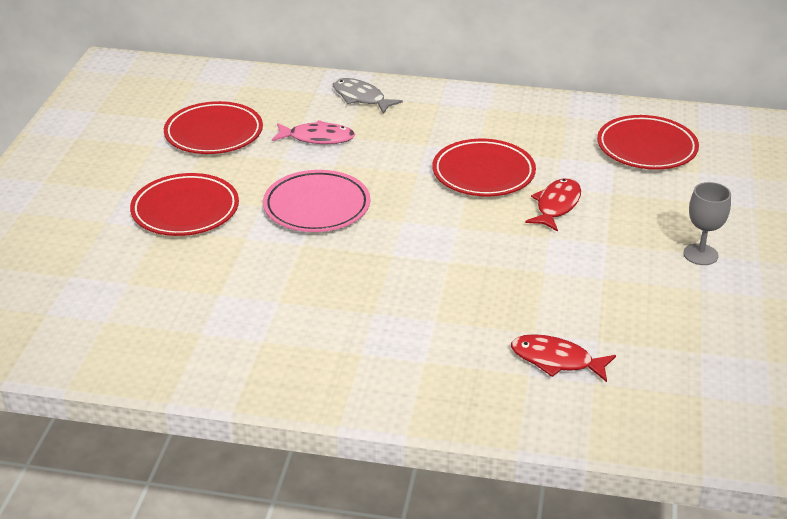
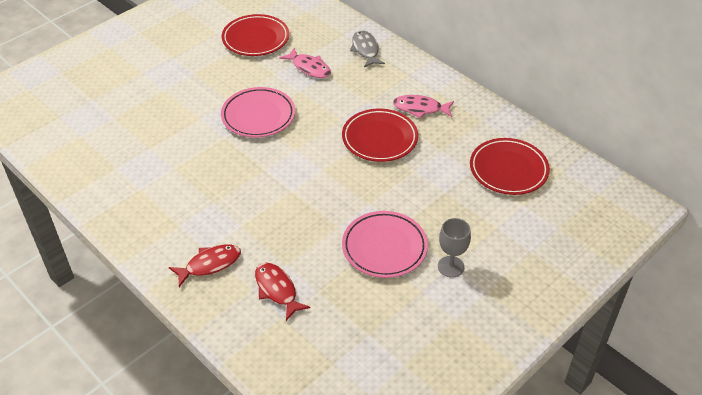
camera: 35 degrees right, 10 degrees up
(185, 210) = (188, 84): red plate -> none
(491, 129) = (420, 108): none -> pink fish
(556, 205) = (399, 184): red fish -> red fish (210, 264)
(616, 268) = (384, 247): none -> pink plate

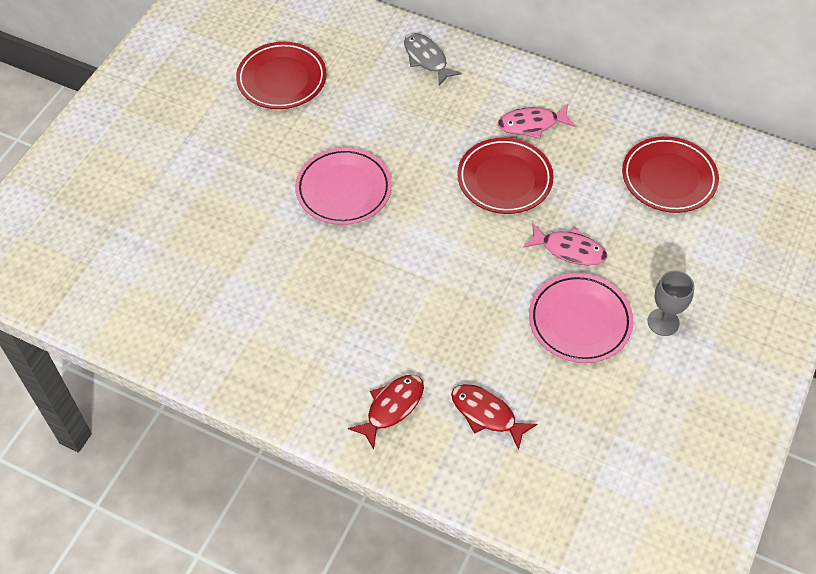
camera: 20 degrees left, 10 degrees up
(309, 68) = (371, 104): pink fish -> pink fish (569, 250)

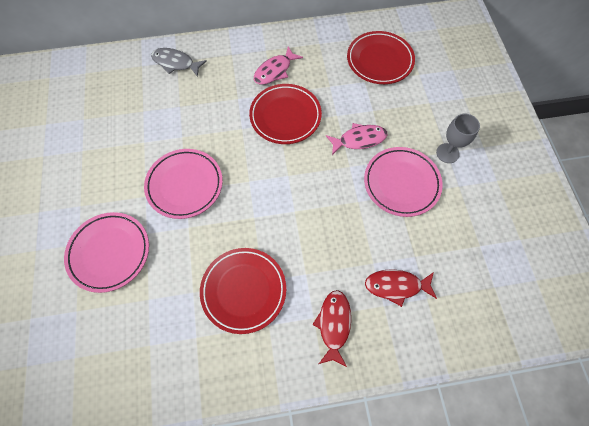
camera: 35 degrees left, 10 degrees up
(226, 211) = (109, 253): none -> pink plate
(282, 79) = (83, 130): red plate -> red plate (243, 290)

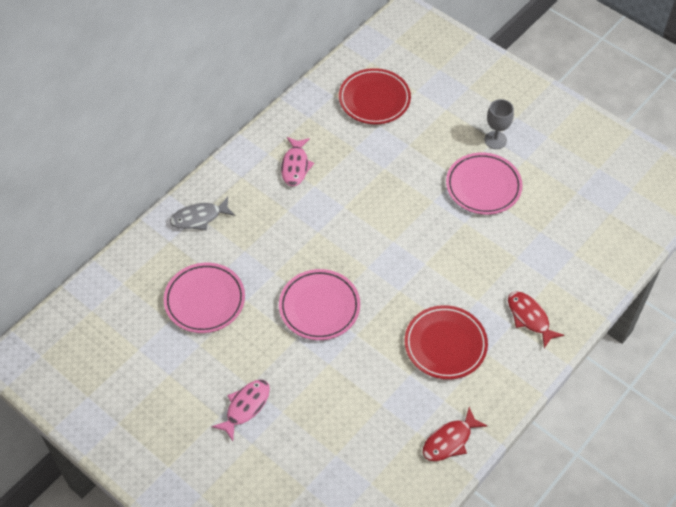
camera: 40 degrees left, 10 degrees down
(109, 253) = (315, 398): pink plate -> pink plate (205, 300)
(285, 116) = (343, 197): red plate -> none
(359, 140) = (420, 175): pink fish -> pink fish (245, 407)
(396, 286) = (546, 261): red fish -> red fish (450, 440)

